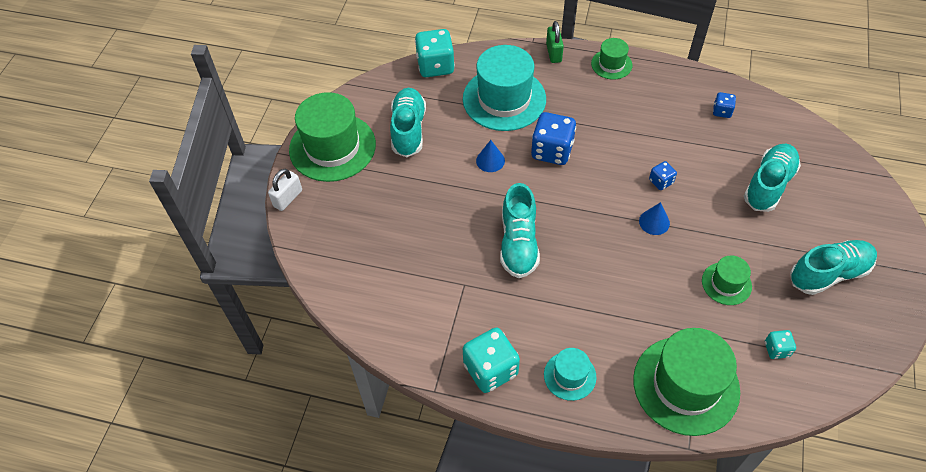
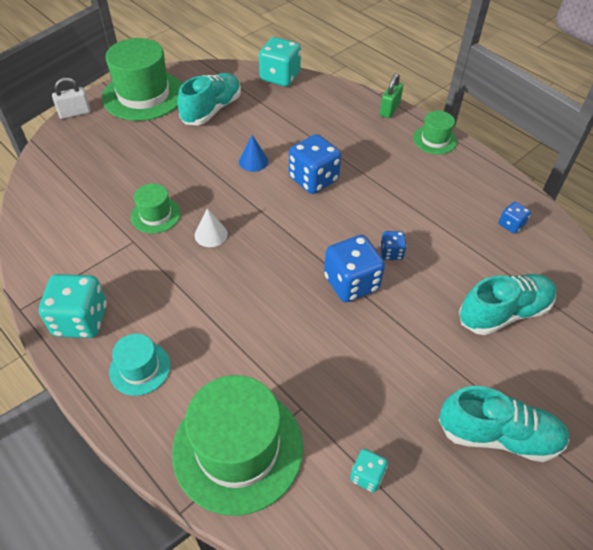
camera: 30 degrees right, 5 degrees down
(504, 99) = (312, 123): turquoise hat -> none
(518, 243) = (211, 234): turquoise shoe -> white cone
(654, 222) = (351, 283): blue cone -> blue dice
(726, 283) = (372, 378): green hat -> green hat (155, 215)

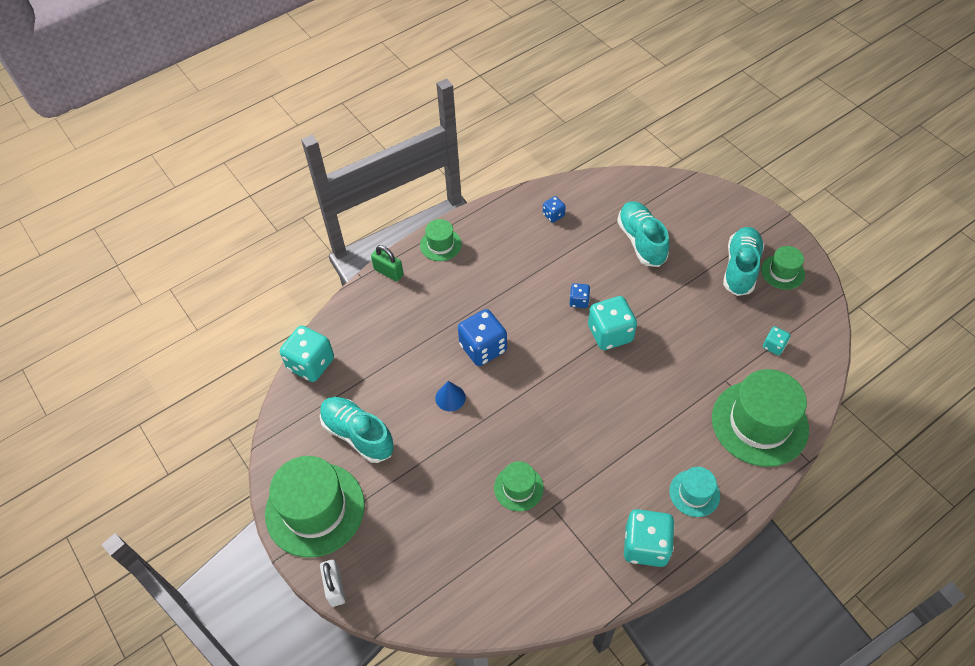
camera: 80 degrees left, 5 degrees up
(211, 234) = (548, 438): white cone -> none
(351, 283) = (610, 334): blue dice -> turquoise dice
(510, 498) = (782, 272): none -> green hat

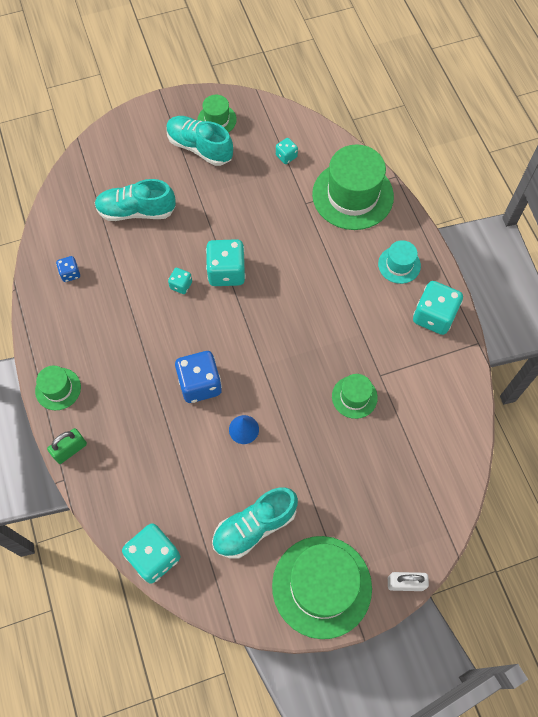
camera: 75 degrees left, 10 degrees up
(579, 301) = (181, 285): blue dice -> turquoise dice

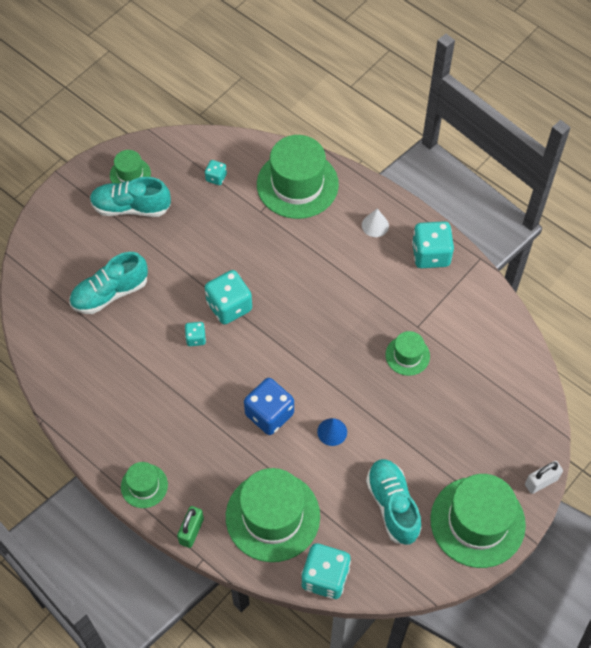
camera: 30 degrees left, 5 degrees down
(70, 273) = (85, 380): blue dice -> none
(145, 476) = (272, 516): none -> green hat
(254, 526) = (393, 505): turquoise shoe -> turquoise shoe turned 135 degrees clockwise
(399, 265) = (375, 225): turquoise hat -> white cone

